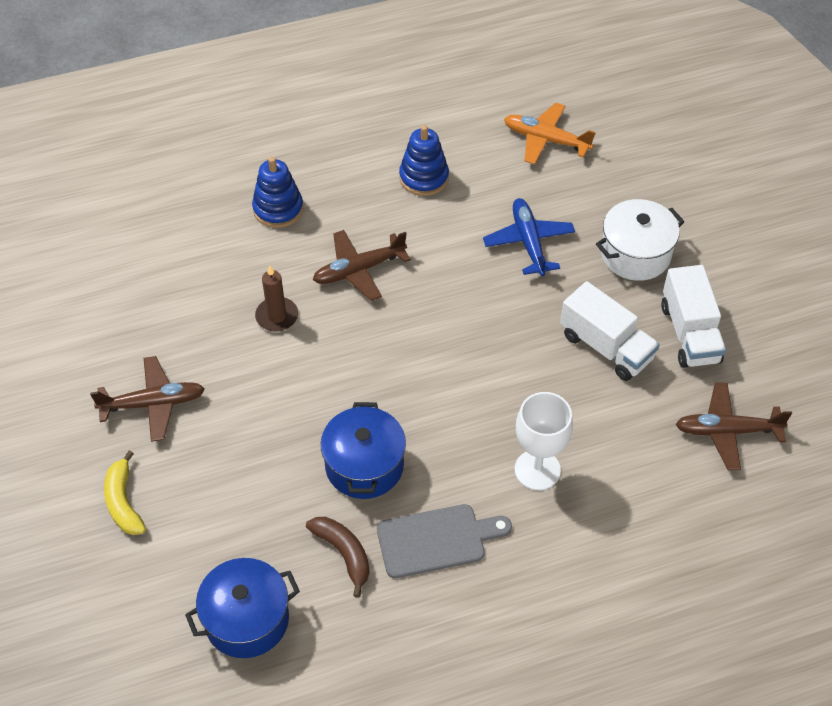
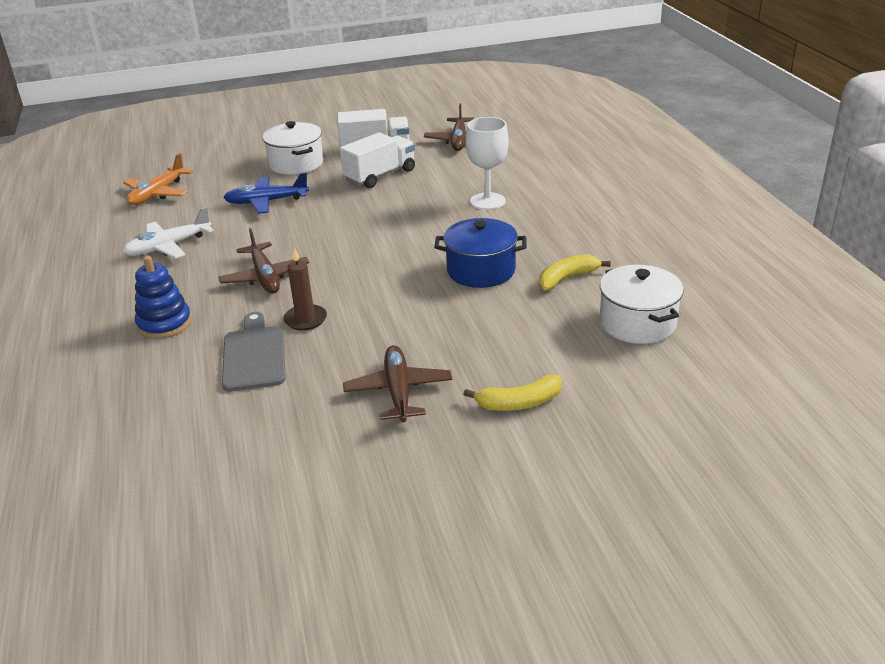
camera: 85 degrees left, 20 degrees down
(247, 619) = (637, 323): blue pot -> white pot
(344, 553) = (567, 278): brown banana -> yellow banana
(424, 178) = (168, 246): blue stacking toy -> white plane
(436, 540) = (551, 239): grey cutting board -> grey cutting board (254, 355)

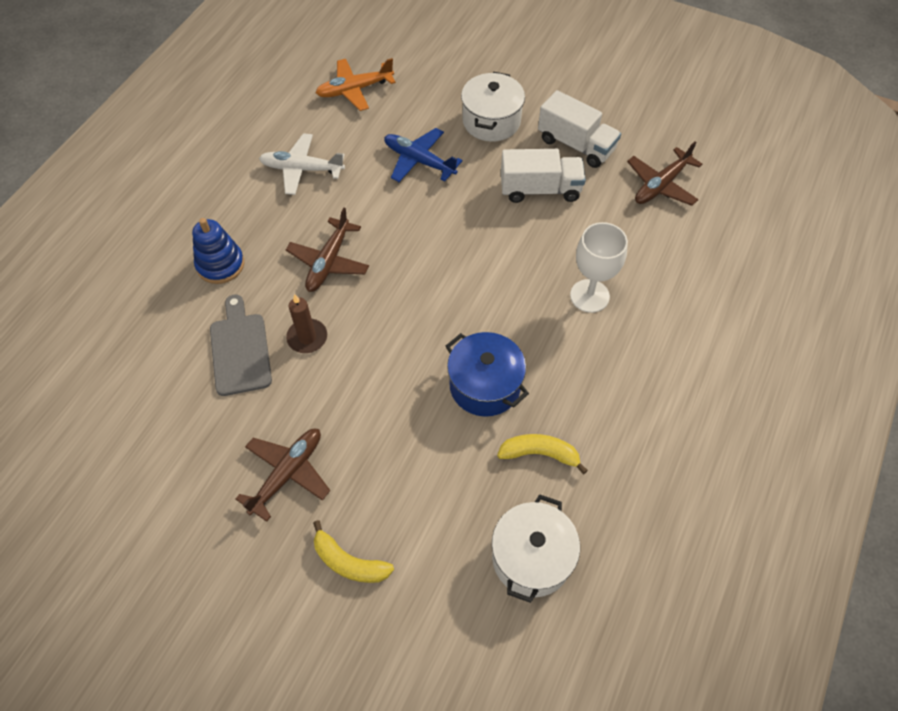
camera: 40 degrees right, 25 degrees up
(254, 355) = (240, 350): grey cutting board -> grey cutting board turned 45 degrees counterclockwise

